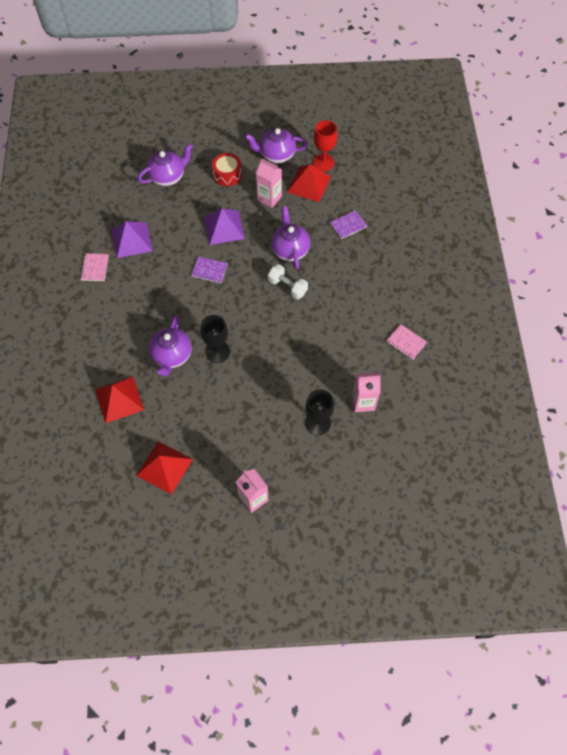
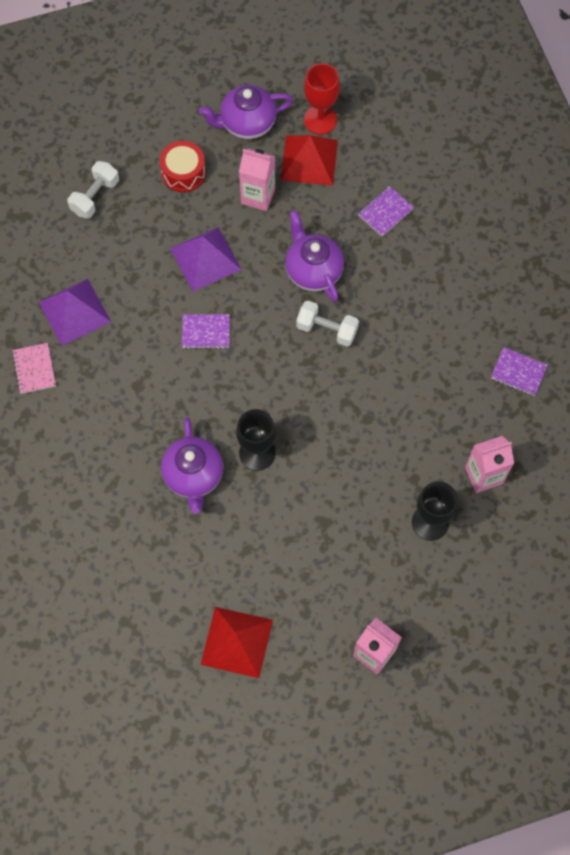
camera: 15 degrees left, 5 degrees up
(119, 399) = (139, 560): red pyramid -> none
(168, 176) = (95, 197): purple teapot -> white dumbbell
(406, 342) = (518, 372): pink notebook -> purple notebook

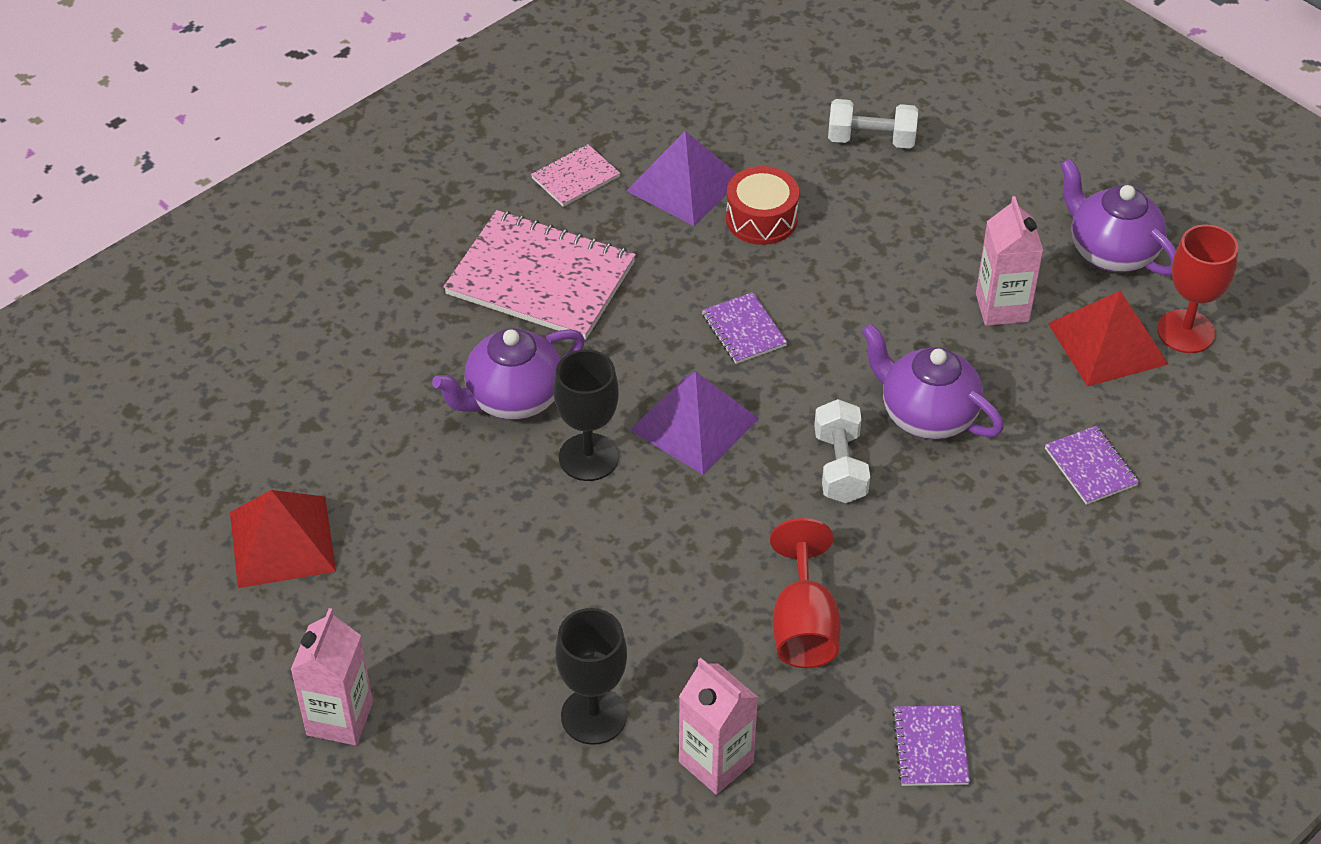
camera: 65 degrees right, 20 degrees down
(108, 423) = (540, 279): none -> pink notebook
(183, 172) = (977, 214): red drum -> red drum (761, 219)
(205, 259) = (858, 287): purple pyramid -> purple pyramid (694, 424)
(313, 270) = (926, 415): purple teapot -> purple teapot turned 90 degrees counterclockwise
(385, 212) = (1090, 467): purple notebook -> purple notebook turned 45 degrees clockwise
(420, 396) = (803, 626): none -> red goblet

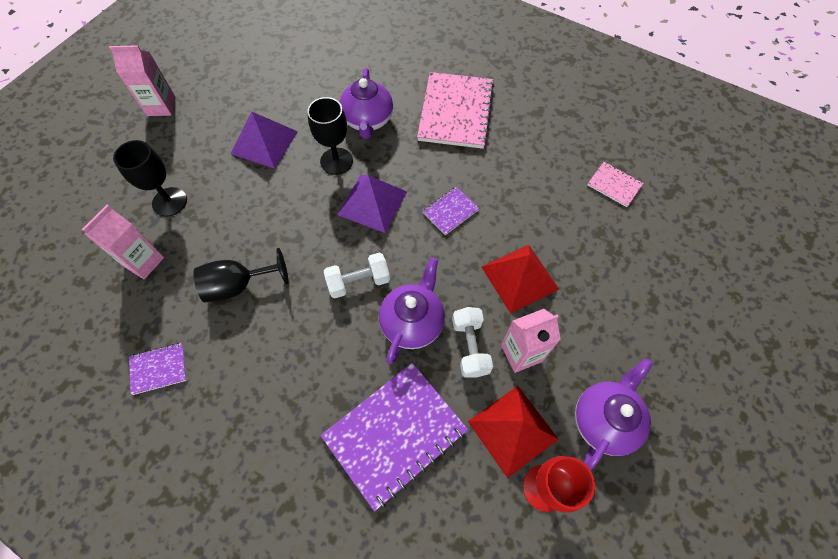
camera: 75 degrees right, 15 degrees up
(282, 541) = (259, 60): red pyramid -> red pyramid (520, 277)
(512, 399) = (368, 121): purple teapot -> purple teapot turned 135 degrees counterclockwise
(575, 177) = (537, 109): pink notebook -> pink notebook (614, 185)
(684, 184) = (555, 158): purple pyramid -> purple pyramid (264, 142)
(761, 219) = (543, 202): red drum -> none
(803, 626) = (238, 285): red goblet -> black goblet
(871, 140) = (641, 247): white dumbbell -> white dumbbell (470, 347)
(1090, 467) = (395, 434): purple notebook -> purple notebook, size x2.09

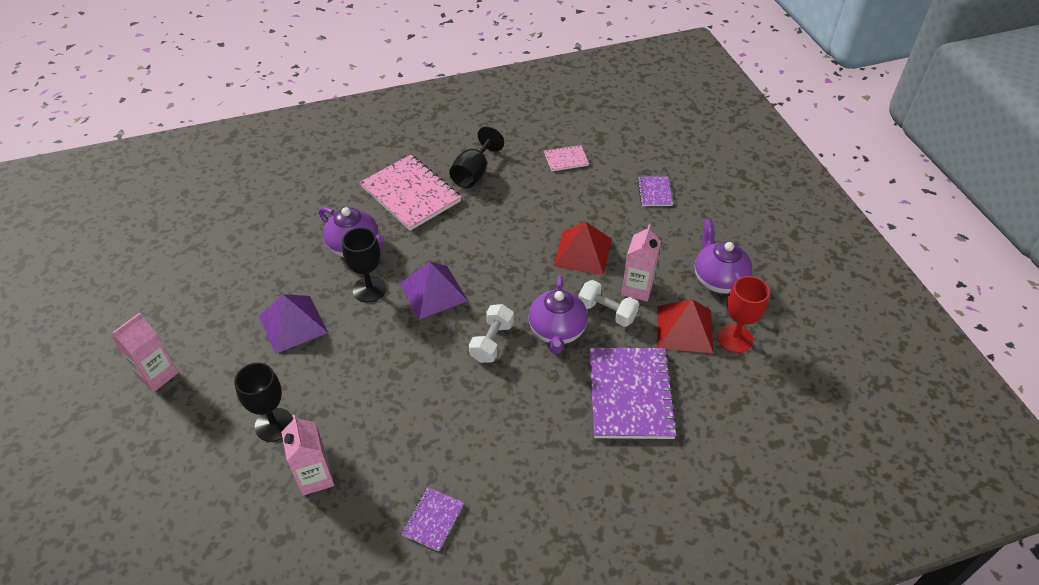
camera: 50 degrees left, 15 degrees down
(238, 285) = (413, 421): black goblet -> black goblet (473, 173)
(412, 322) = (557, 331): purple teapot -> purple teapot turned 150 degrees counterclockwise
(450, 211) = (492, 253): purple notebook -> purple notebook (654, 192)

